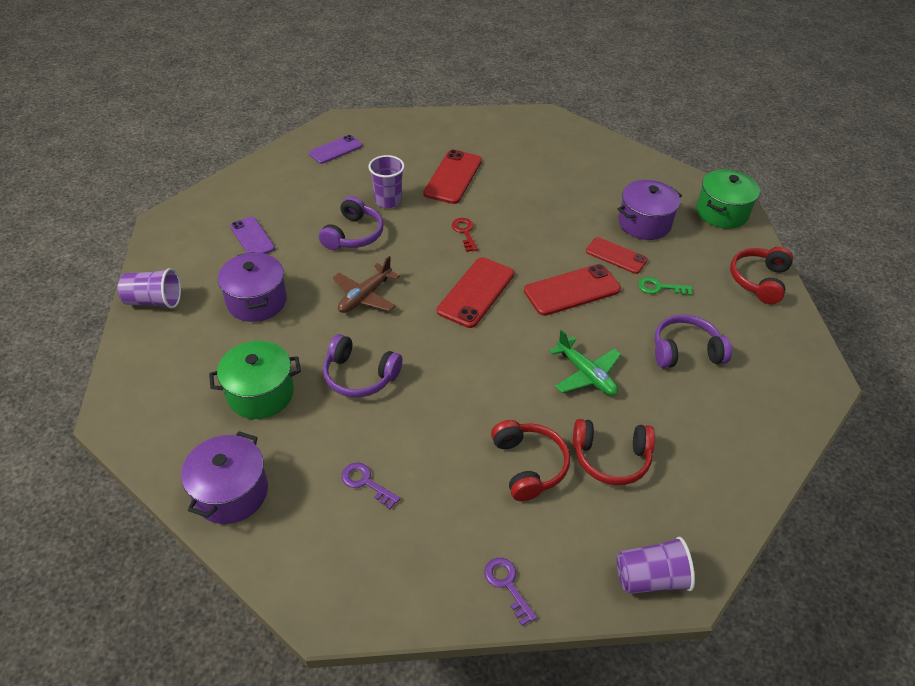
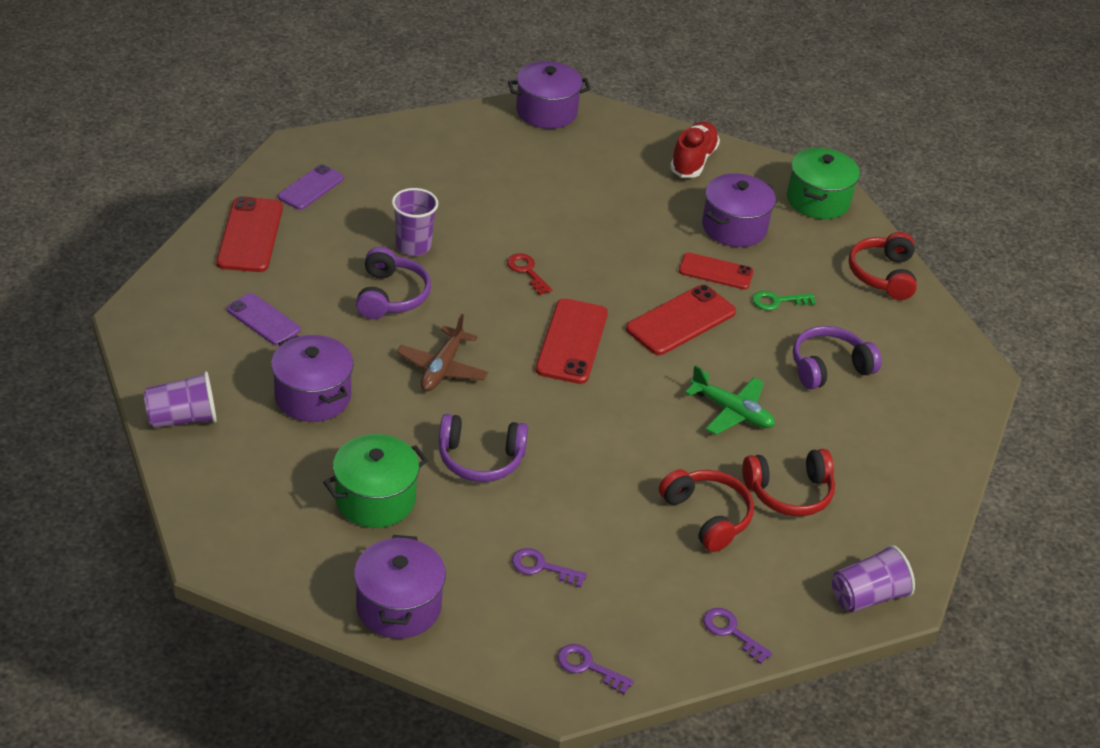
camera: 20 degrees left, 5 degrees down
(363, 589) = (588, 667): none -> purple key
(453, 177) = (481, 203): red phone -> red phone (250, 235)
(531, 120) = (546, 112): none -> purple pot
(629, 169) = (693, 161): none -> red shoe

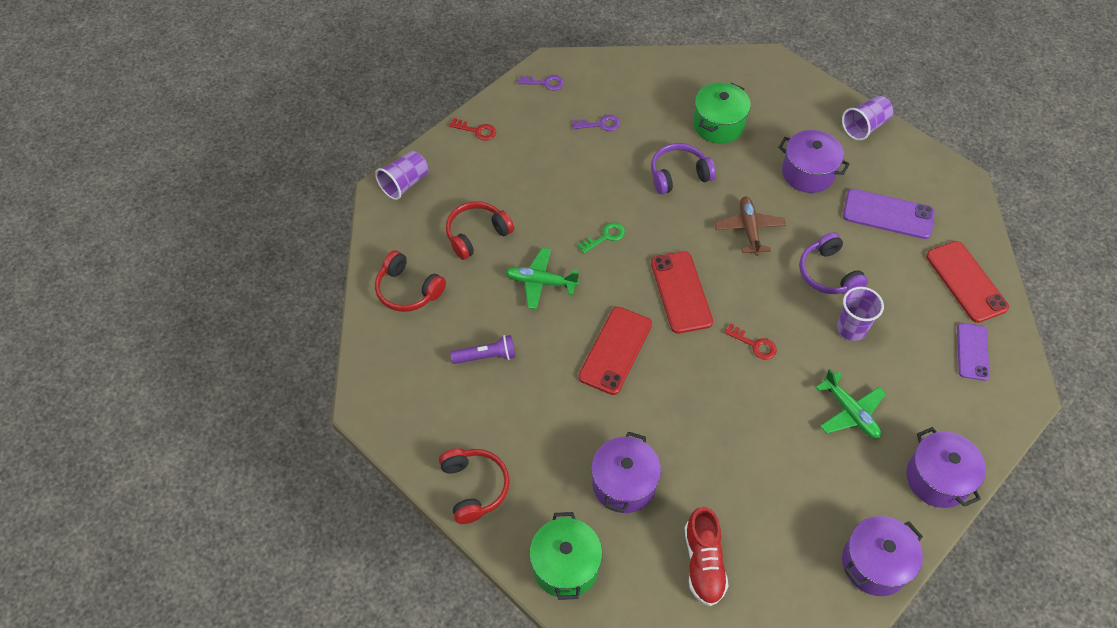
camera: 160 degrees right, 15 degrees up
(263, 320) = (888, 214): purple phone -> purple phone, size x1.51
(398, 606) = (660, 74): purple pot -> purple pot (937, 479)
(477, 194) = (850, 412): none -> green plane
(707, 516) = (522, 195): red headphones -> red headphones (408, 290)
(716, 272) = (614, 418): red phone -> none
(731, 632) = (477, 131): purple key -> red key
(777, 301) = (551, 409): green key -> green key (605, 237)
(829, 367) = (486, 356): purple headphones -> purple flashlight

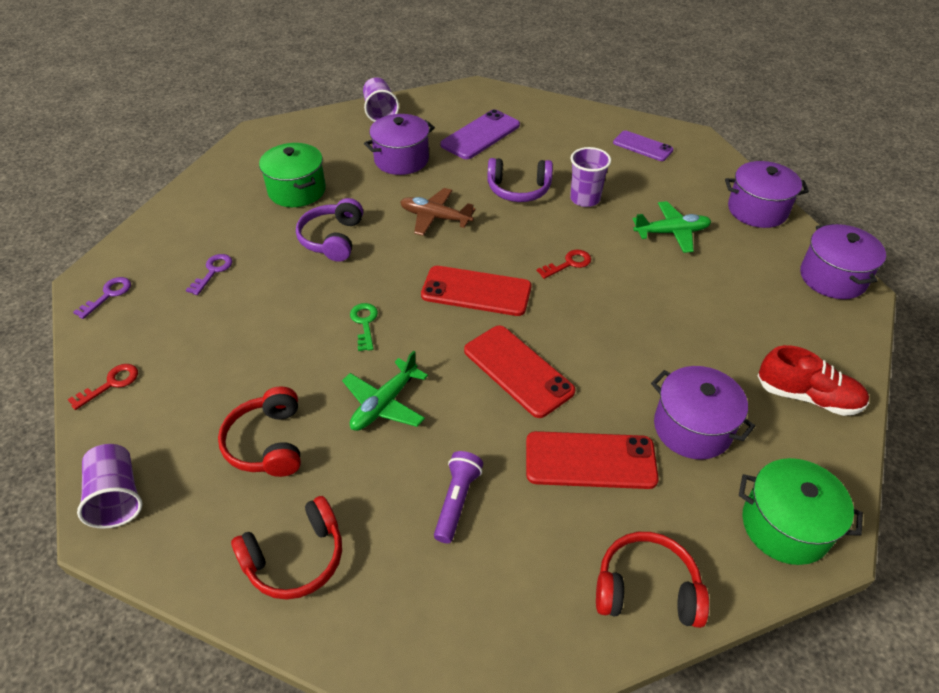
camera: 65 degrees left, 10 degrees down
(966, 281) = (574, 124): red phone -> red phone (590, 460)

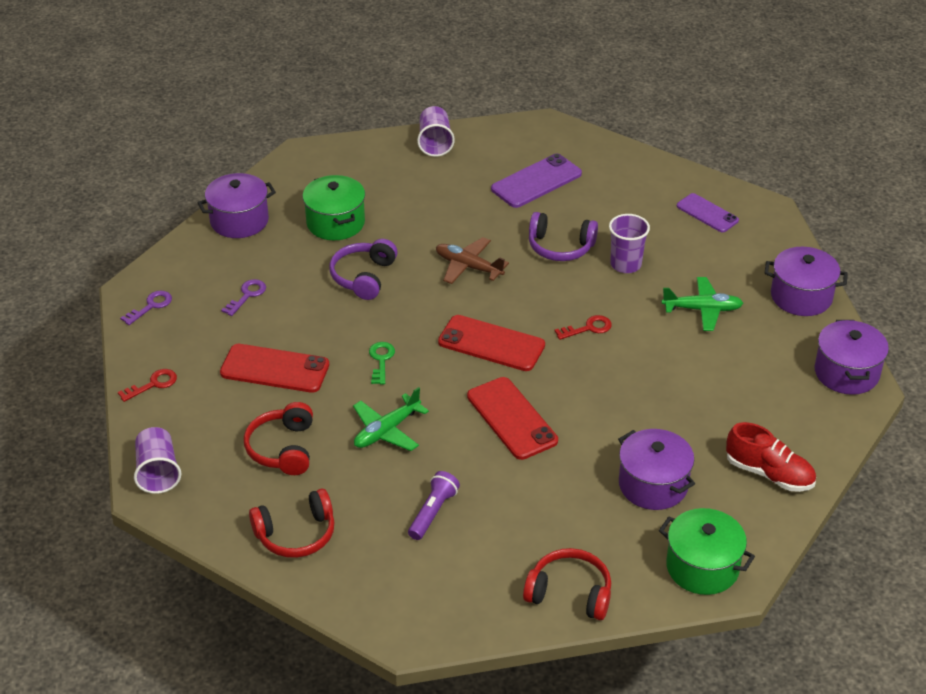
camera: 10 degrees right, 5 degrees down
(401, 159) = (447, 200): purple pot -> purple pot (239, 221)
(590, 460) = (554, 498): red phone -> red phone (275, 369)

